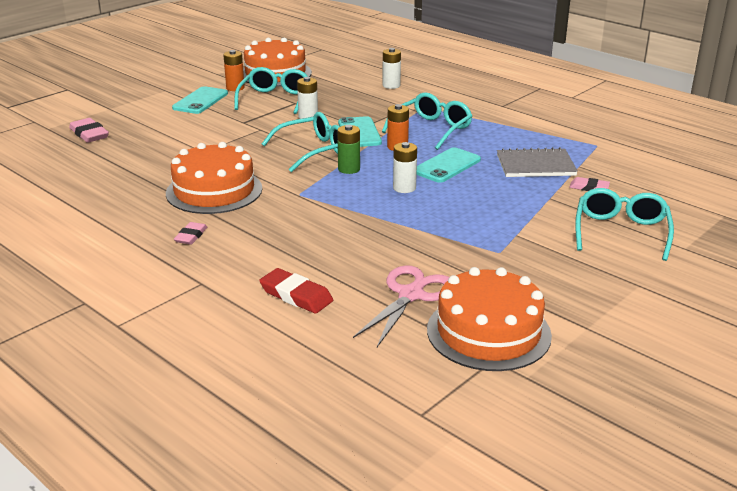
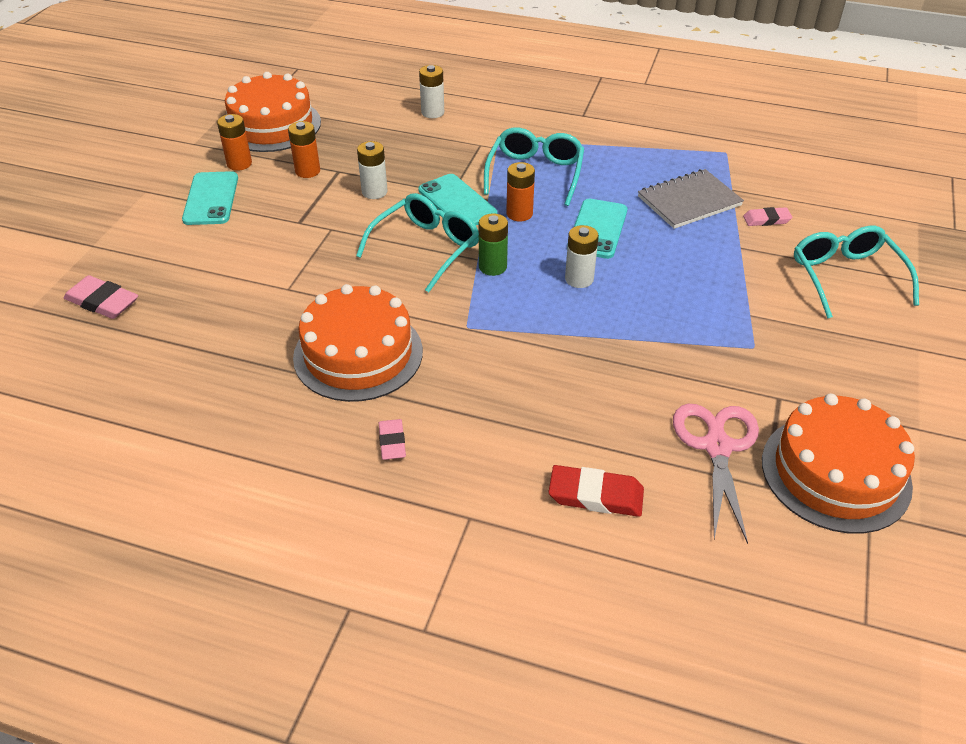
camera: 25 degrees left, 15 degrees up
(275, 99) = (307, 171): turquoise glasses -> orange battery

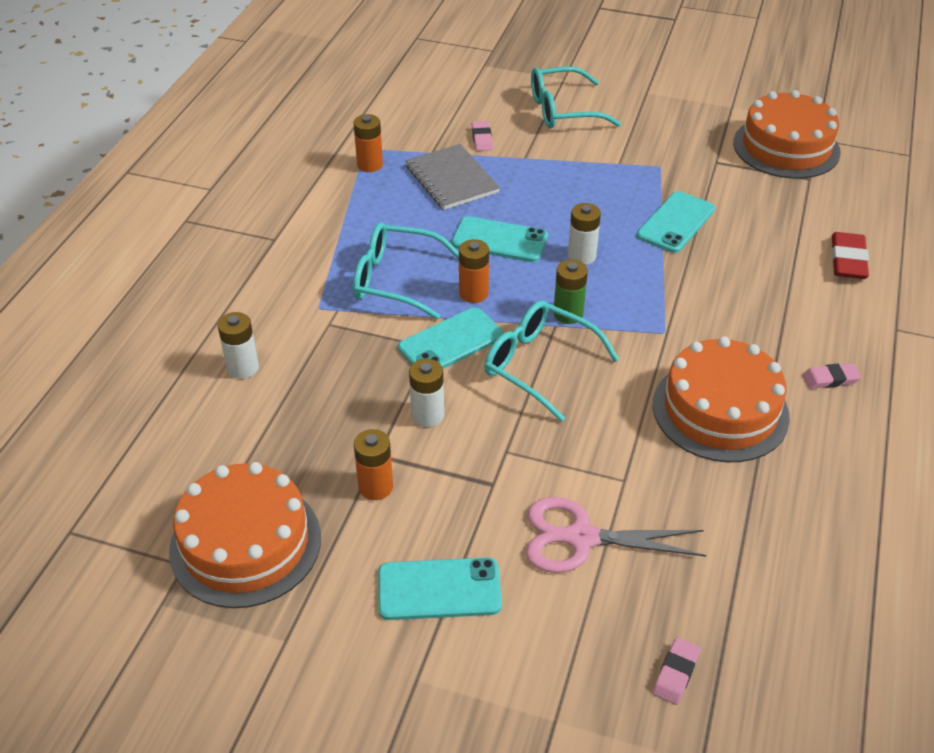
camera: 90 degrees left, 0 degrees up
(102, 301) = (675, 673): pink eraser -> pink eraser, size x0.63
(239, 164) = (350, 569): orange battery -> orange battery (370, 165)
(646, 350) = (676, 222): none -> turquoise phone
(717, 447) = (778, 196): pink scissors -> pink scissors (581, 538)

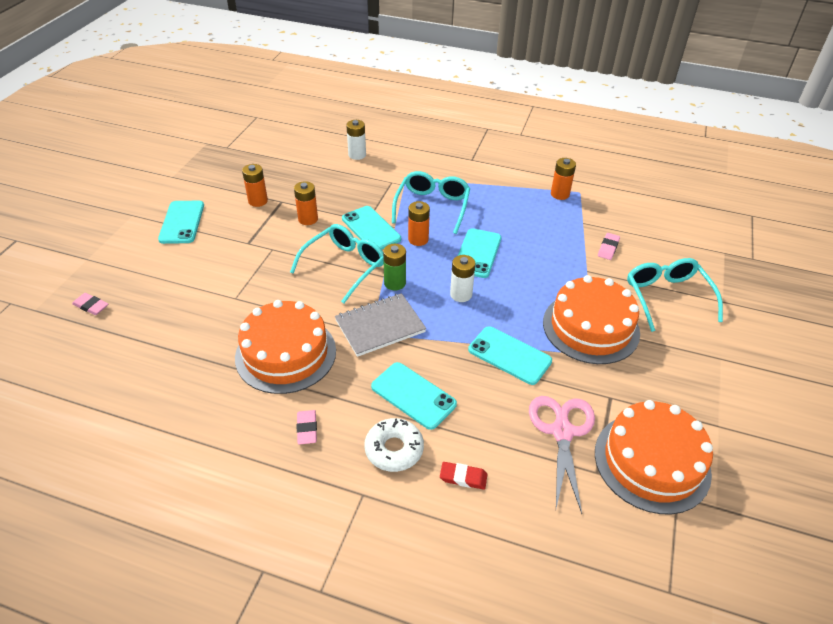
camera: 90 degrees right, 0 degrees up
(245, 543) = (233, 163): orange cake -> orange cake (591, 327)
(427, 415) = (308, 219): white battery -> orange battery
(452, 179) = (549, 232): grey notebook -> grey notebook (380, 326)
(482, 139) = (608, 248): pink eraser -> pink eraser turned 60 degrees counterclockwise
(581, 538) = (196, 276): pink scissors -> pink scissors (562, 432)
(755, 295) = (413, 395): none -> turquoise phone
(833, 308) = (394, 449): none -> white donut
(848, 260) = (463, 477): red eraser -> red eraser, size x0.63

